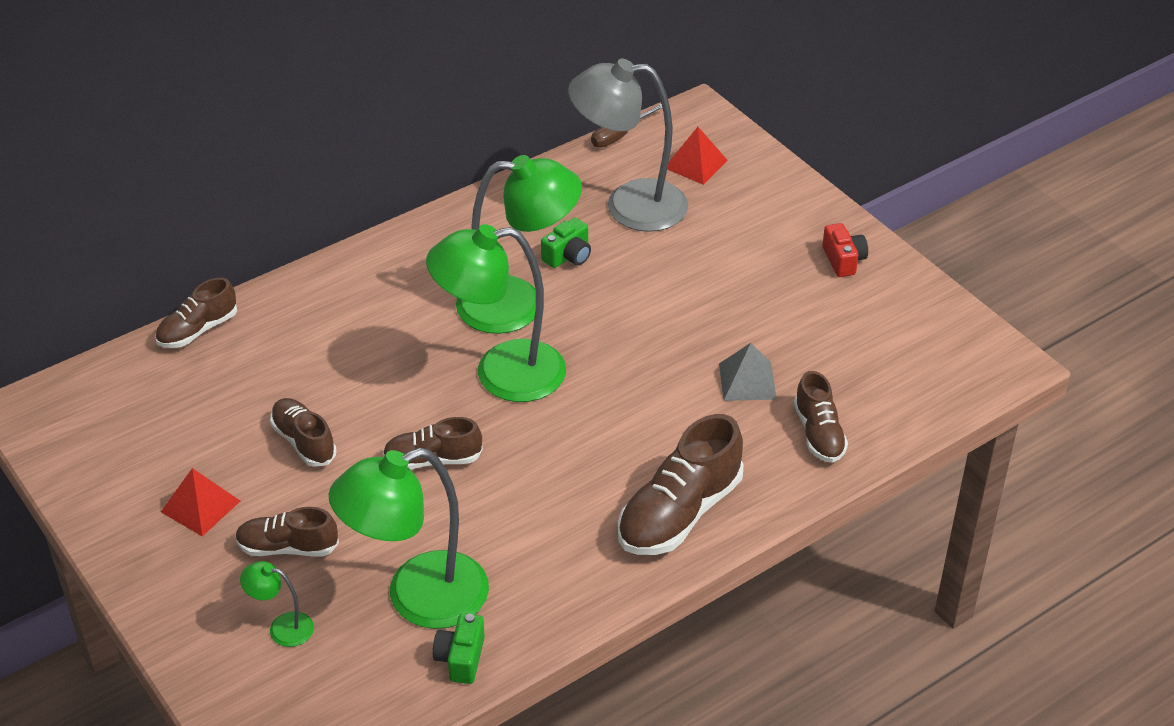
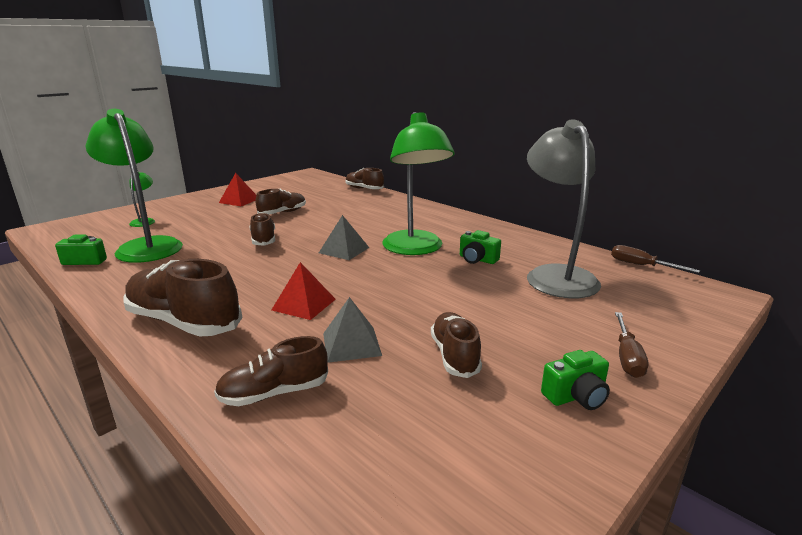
camera: 80 degrees right, 20 degrees down
(288, 547) = (203, 217): brown shoe -> brown shoe (454, 356)
(501, 374) = (344, 250): green lamp -> grey pyramid
(695, 164) = (644, 298): red pyramid -> red pyramid (304, 304)
(795, 214) = (627, 357): none -> brown screwdriver
(843, 260) = (576, 396): red camera -> green camera

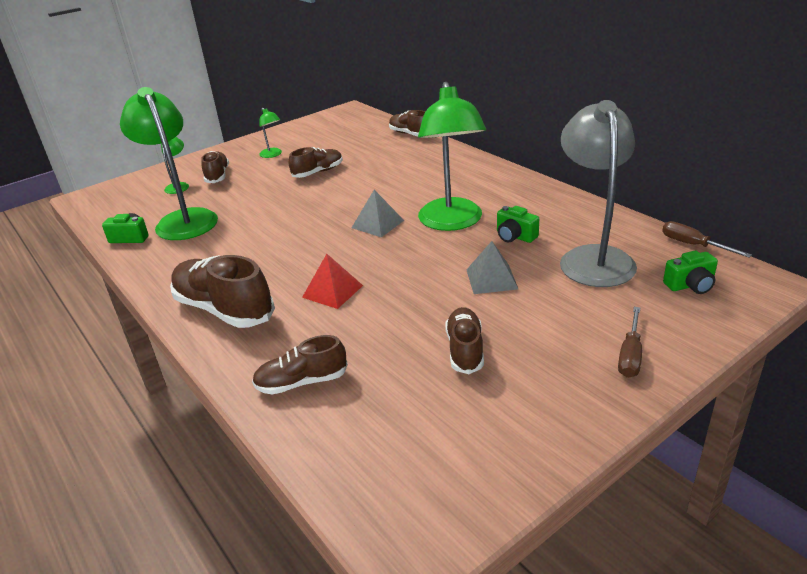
camera: 10 degrees right, 10 degrees up
(239, 200) = (273, 155): red pyramid -> green lamp
(263, 240) = (297, 210): brown shoe -> brown shoe (217, 176)
(351, 344) = (372, 335): grey pyramid -> grey pyramid (491, 279)
(576, 396) = (565, 393): green camera -> green camera (690, 285)

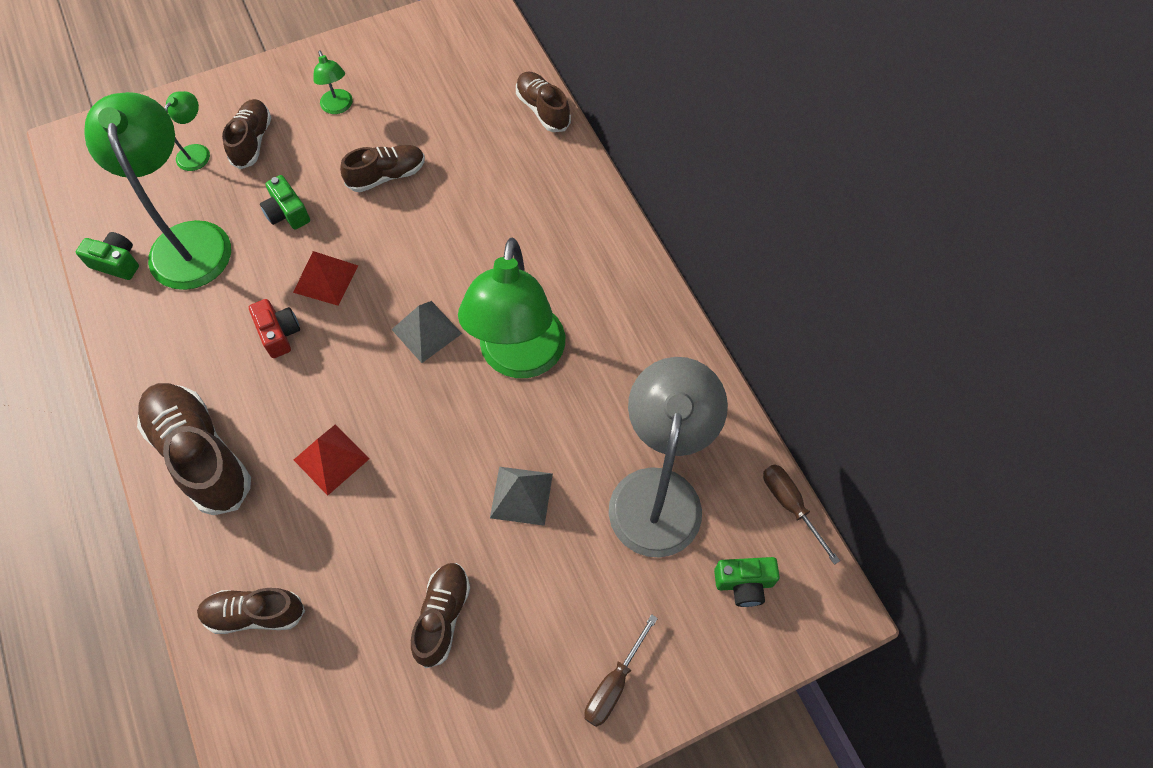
camera: 10 degrees right, 30 degrees up
(267, 244) = (279, 334): none -> red camera
(292, 216) = (326, 278): none -> red pyramid
(515, 236) = (584, 415): green camera -> green camera (287, 213)

